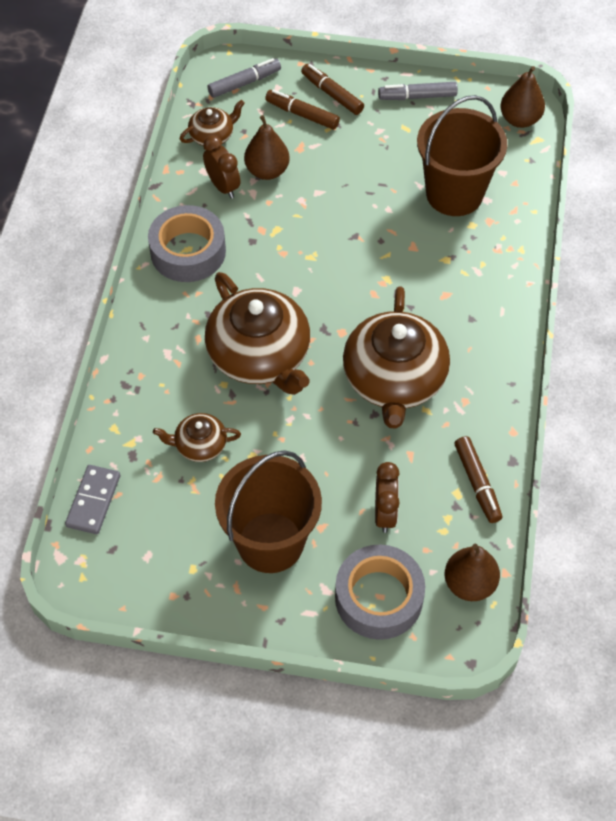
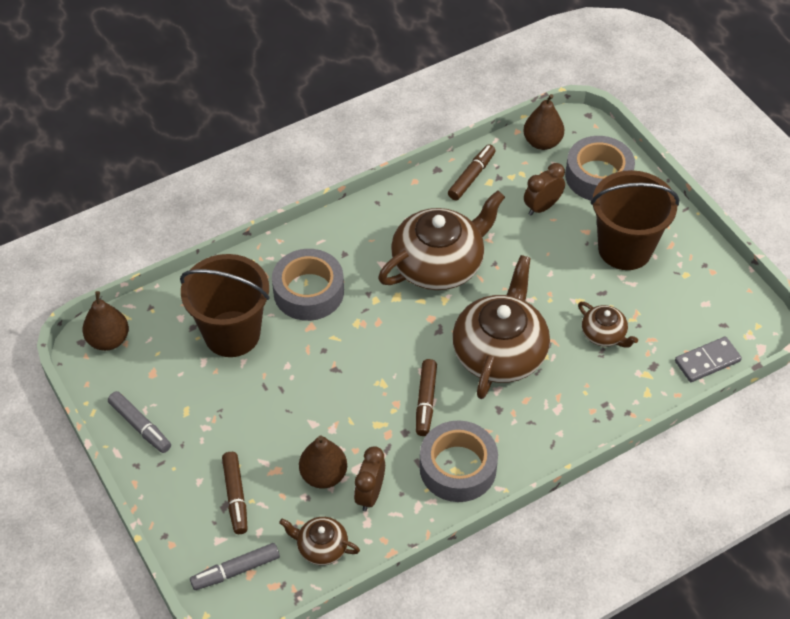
camera: 130 degrees left, 5 degrees down
(244, 83) = (235, 570): grey marker -> grey marker turned 45 degrees counterclockwise
(332, 94) = (191, 491): brown marker -> brown marker (425, 401)
(451, 268) = (308, 291): none -> grey tape

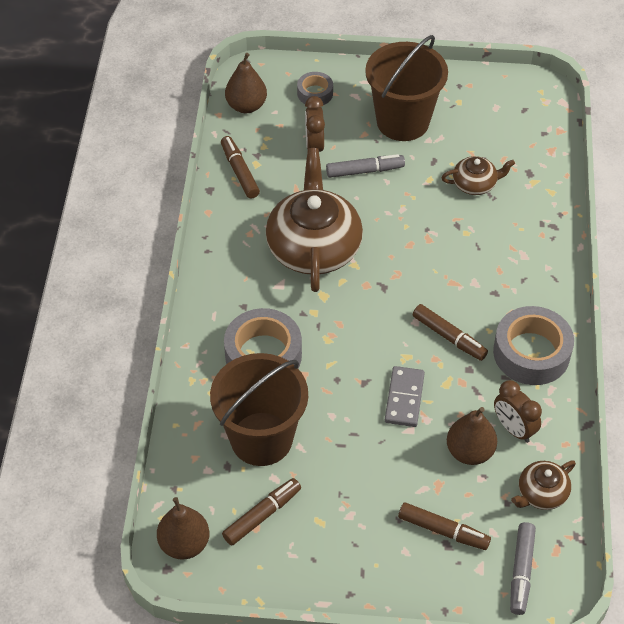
camera: 55 degrees left, 0 degrees up
(140, 426) = (308, 568): grey marker -> grey marker (365, 171)
(165, 372) = (262, 515): none -> brown marker
(500, 352) = (439, 259): brown teapot -> none
(598, 176) = (315, 93): grey tape -> grey tape, size x0.54
(707, 361) = (550, 139): grey domino -> grey domino (404, 398)

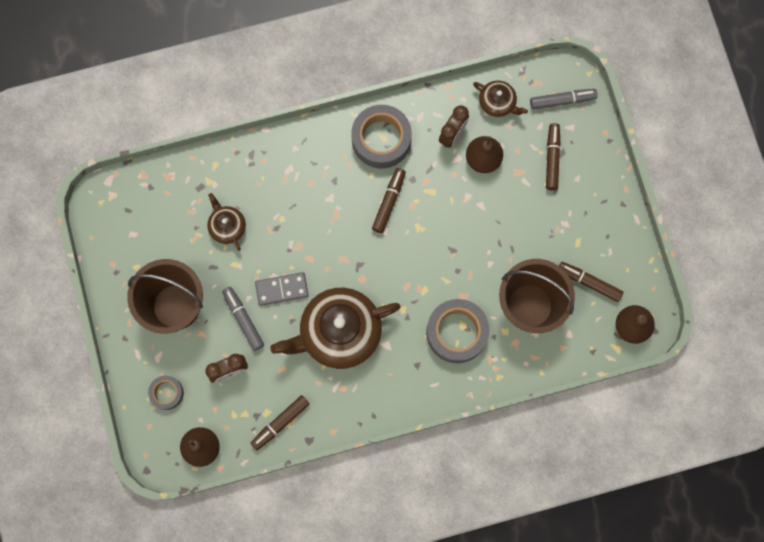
camera: 110 degrees left, 25 degrees up
(404, 398) = (455, 217): grey domino -> grey domino (282, 289)

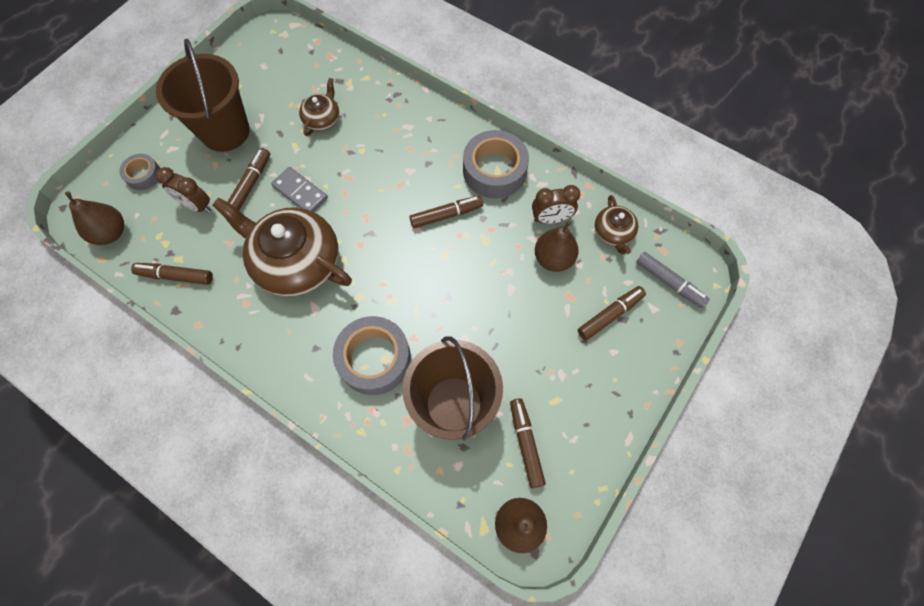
camera: 50 degrees right, 10 degrees down
(243, 319) = (251, 184): grey marker -> brown marker

